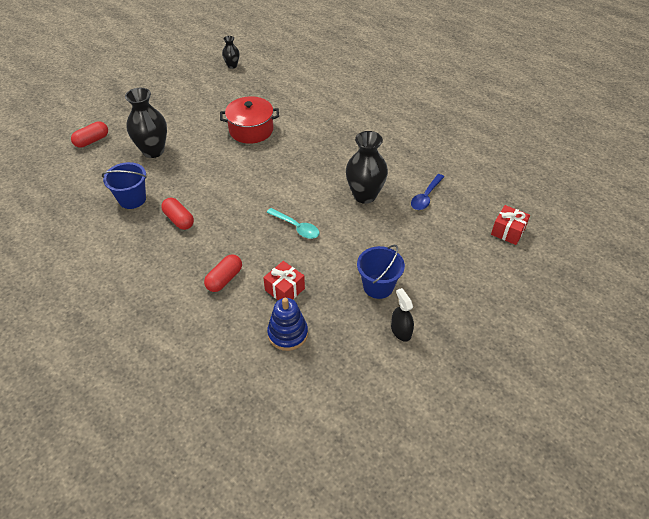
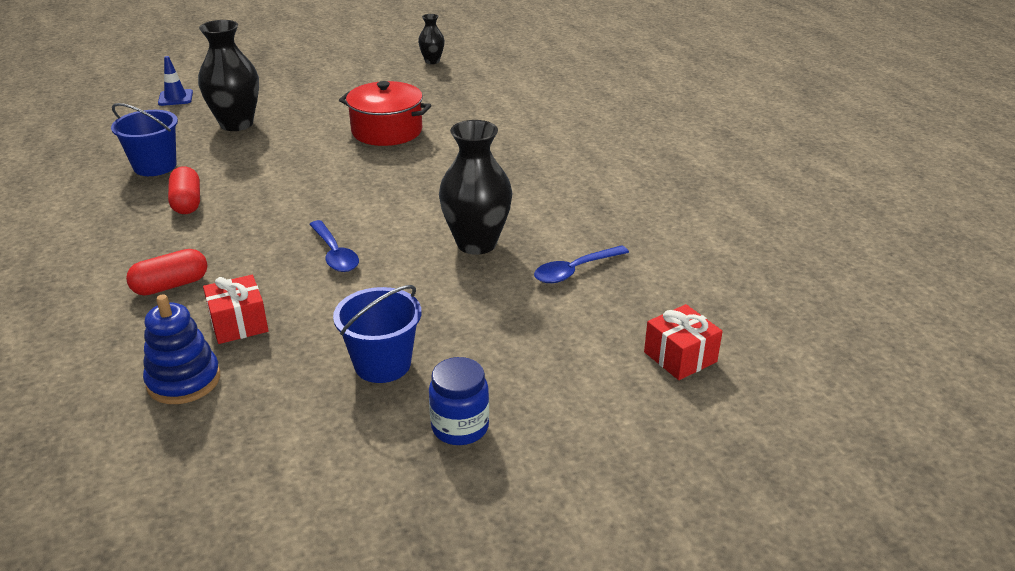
camera: 25 degrees right, 15 degrees down
(92, 141) = (175, 98): red capsule -> blue traffic cone
(296, 227) = (335, 254): turquoise spoon -> blue spoon
(401, 331) = (359, 437): black spray bottle -> none
(441, 307) = (460, 427): none -> blue jar

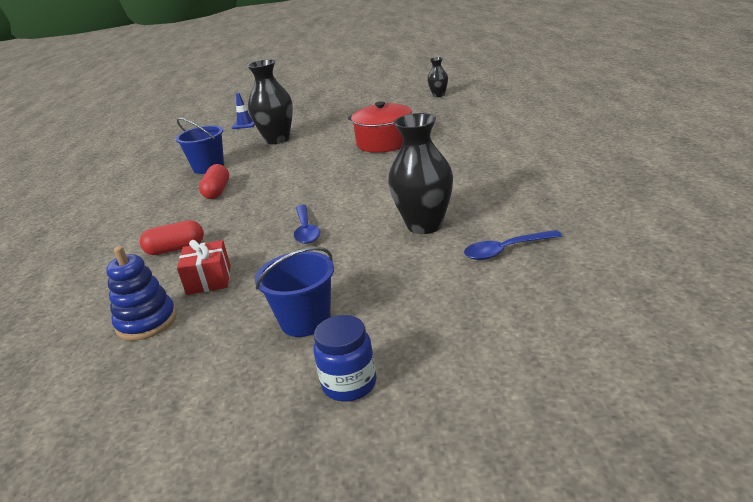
camera: 20 degrees right, 5 degrees down
(680, 357) = (590, 335): red gift -> none

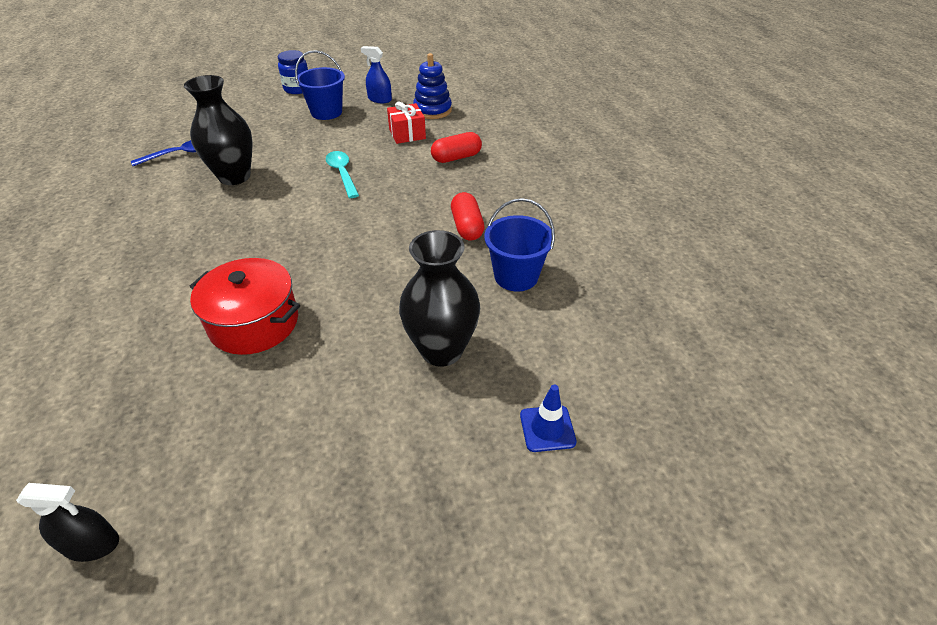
camera: 165 degrees right, 15 degrees up
(210, 349) = (379, 99): none -> blue spray bottle
(306, 230) = (342, 174): blue spoon -> turquoise spoon
(438, 95) = (91, 544): black vase -> black spray bottle

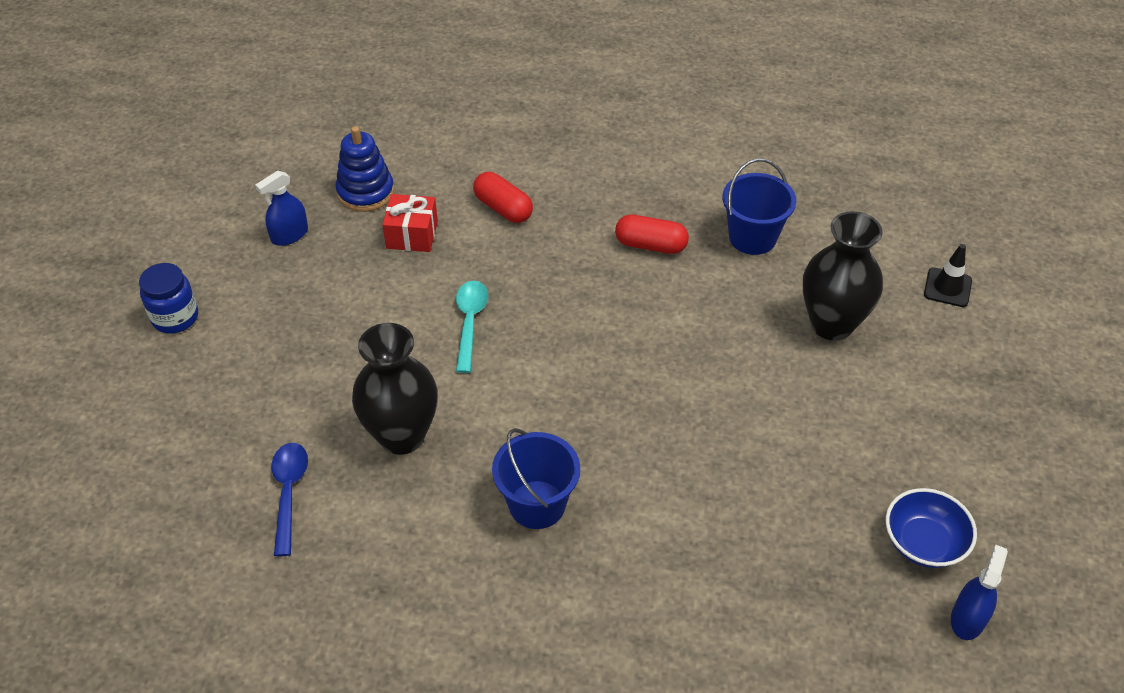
camera: 65 degrees left, 5 degrees up
(91, 544) = (967, 618): black spray bottle -> blue spray bottle
(186, 483) = (923, 543): none -> blue bowl
(254, 323) = (726, 461): red pot -> none
(326, 112) = (284, 301): blue bucket -> blue bucket (537, 504)
(342, 174) = (470, 322): turquoise spoon -> turquoise spoon turned 90 degrees clockwise
(456, 157) = (503, 208): red capsule -> red capsule turned 45 degrees counterclockwise
(547, 428) = (947, 287): blue traffic cone -> black traffic cone

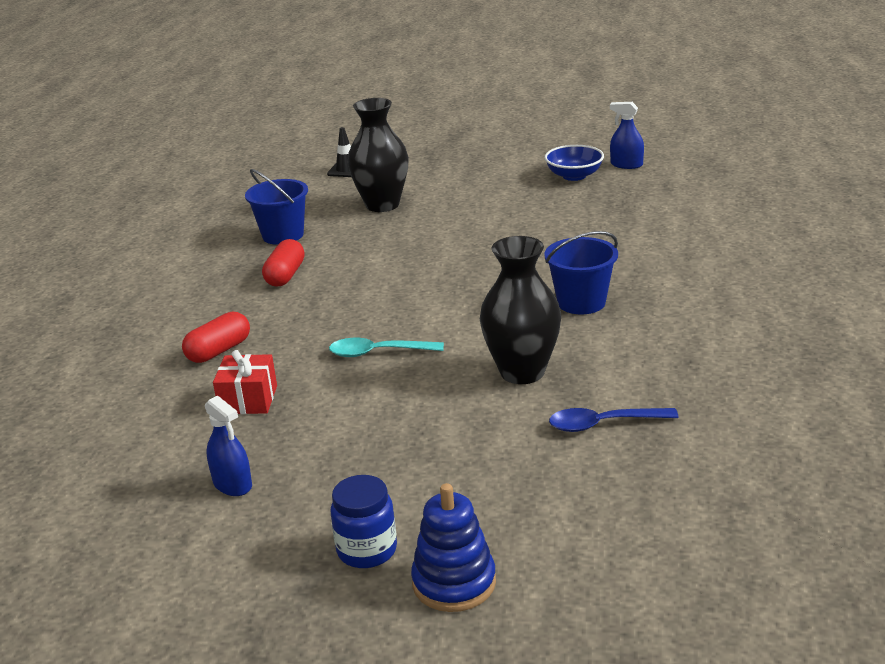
camera: 90 degrees left, 20 degrees down
(365, 192) = (170, 439): blue stacking toy -> blue stacking toy (454, 583)

